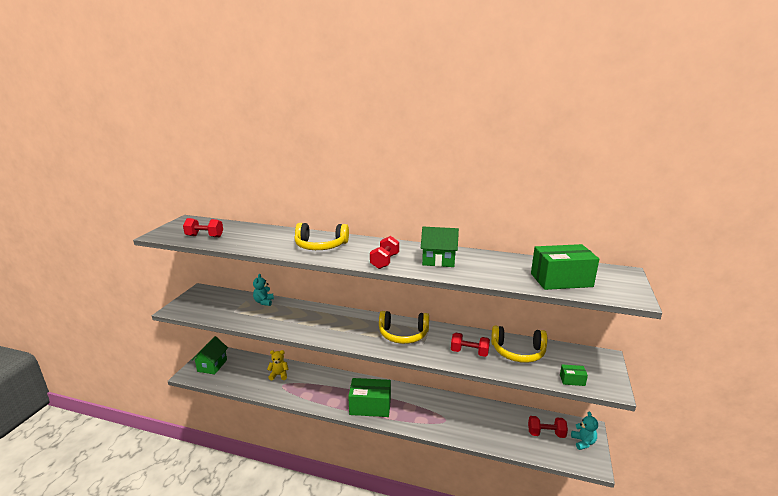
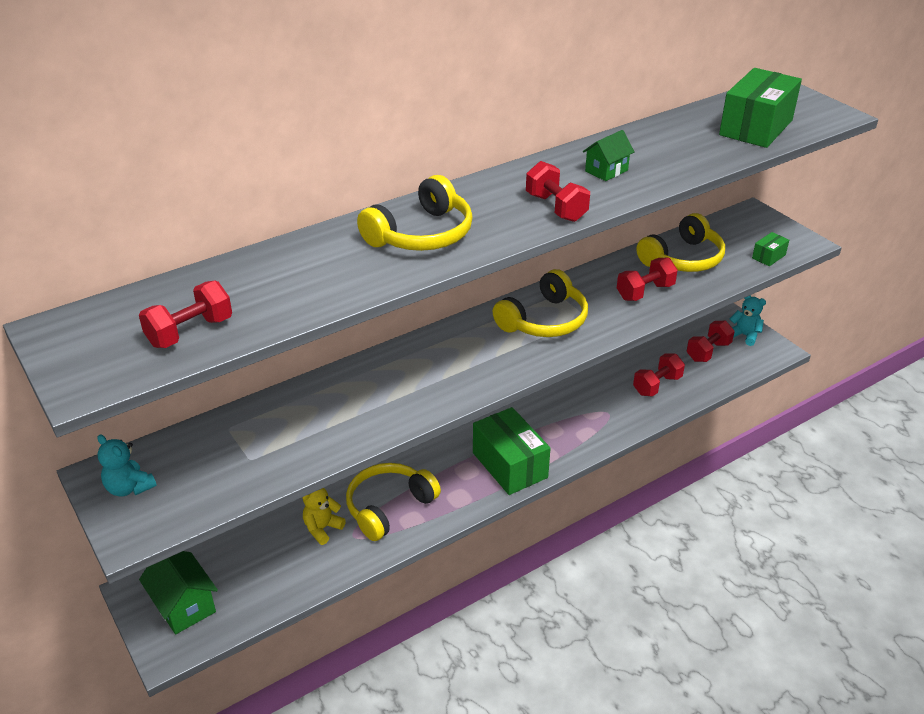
camera: 50 degrees left, 15 degrees up
(264, 302) = (266, 412): turquoise teddy bear -> turquoise teddy bear (129, 488)
(307, 385) = (389, 507): none -> yellow headphones
(370, 406) = (509, 465): green box -> green box turned 75 degrees counterclockwise
(438, 260) = (606, 171): green house -> green house, size x0.64
(490, 427) = (657, 385): none -> red dumbbell

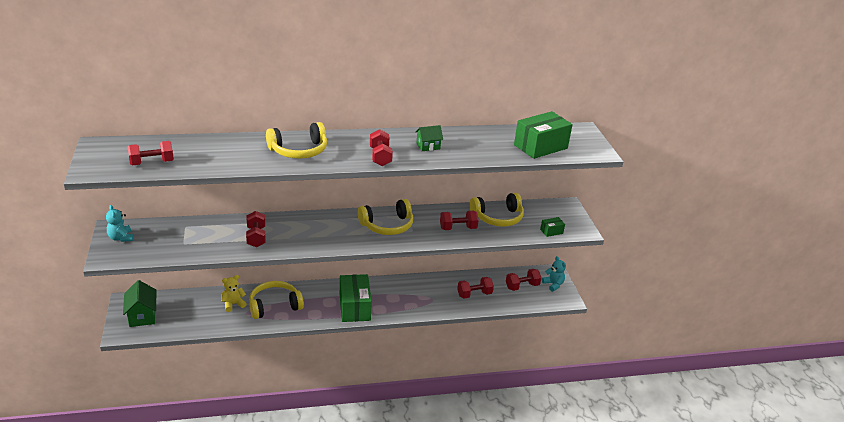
camera: 20 degrees right, 5 degrees down
(362, 406) = (256, 237): none -> red dumbbell

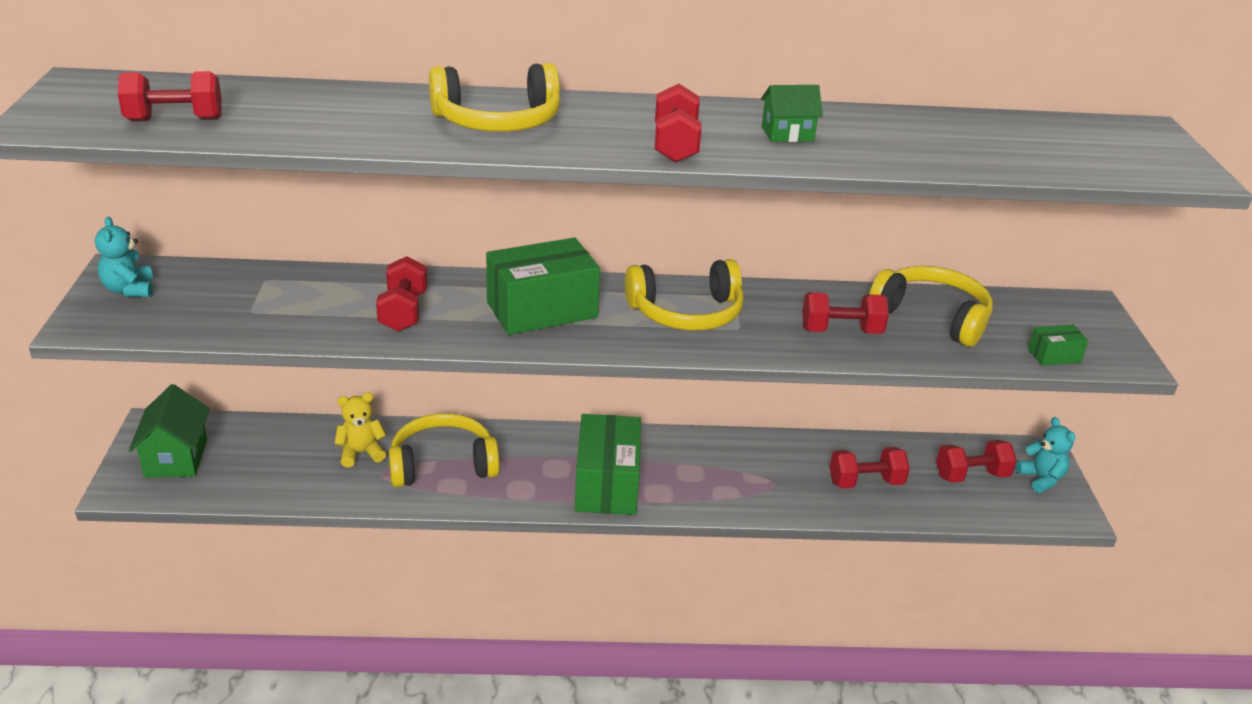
camera: 10 degrees right, 0 degrees up
(498, 217) = (932, 317): yellow headphones -> yellow headphones turned 135 degrees counterclockwise
(540, 146) = (1049, 153): green box -> green box (541, 310)

